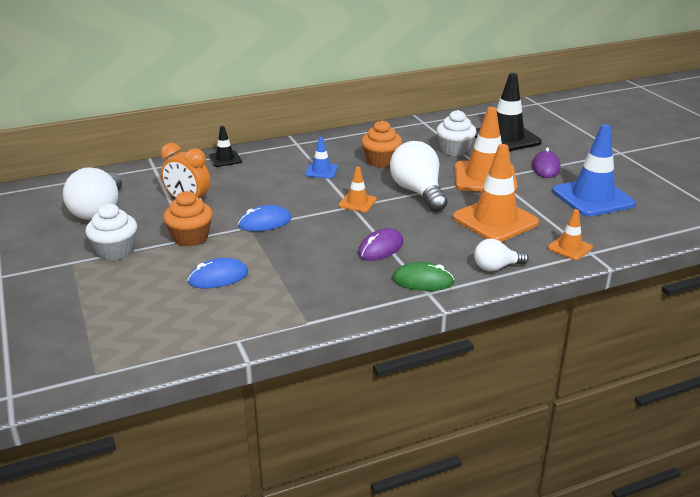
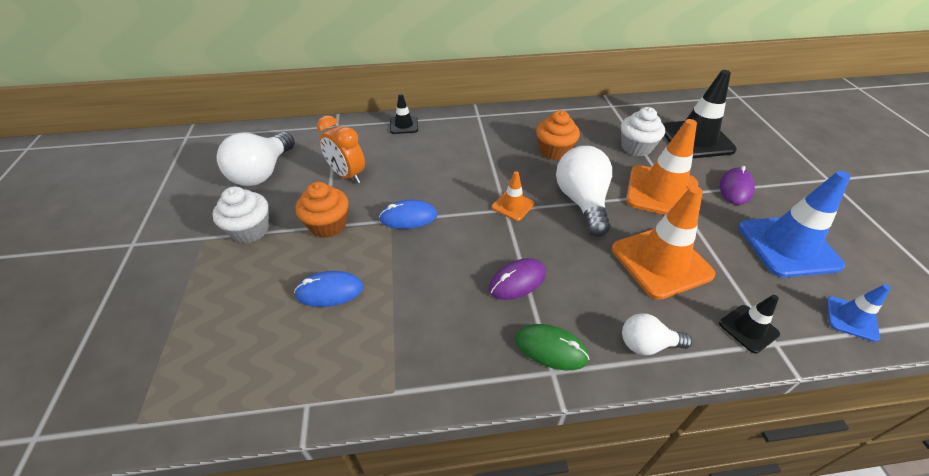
camera: 15 degrees right, 15 degrees up
(321, 171) = (490, 155): blue traffic cone -> blue traffic cone (851, 318)
(570, 248) = (748, 328): orange traffic cone -> black traffic cone

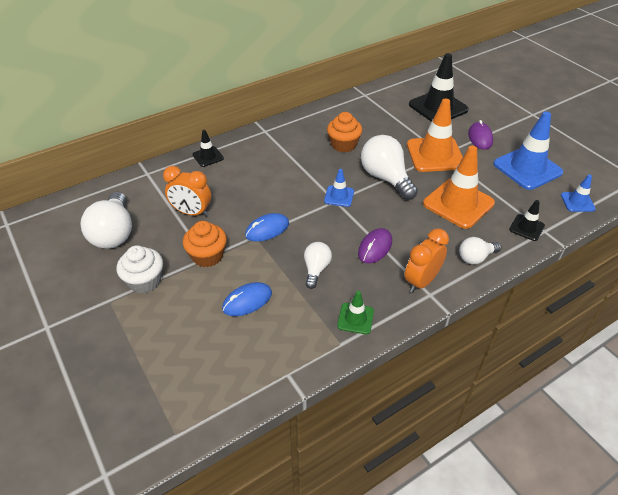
camera: 25 degrees left, 0 degrees up
(430, 282) = (316, 269): none -> white light bulb
(435, 365) = (355, 318): none -> green traffic cone
(512, 206) = (339, 196): orange traffic cone -> blue traffic cone
(551, 348) = (421, 281): green mouse -> orange clock
(636, 147) = (400, 125): white cupcake -> none

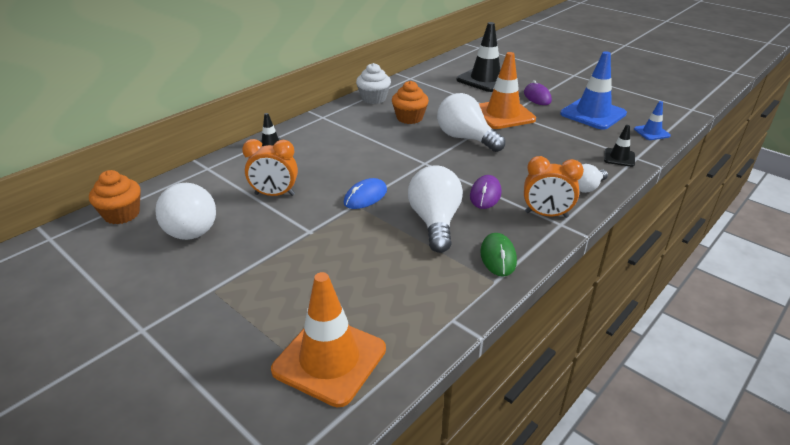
camera: 15 degrees left, 10 degrees down
(145, 281) = (247, 264): white cupcake -> white cupcake (373, 98)
(207, 256) = (310, 229): orange cupcake -> orange cupcake (122, 214)
(247, 301) = (375, 262): blue mouse -> none
(316, 269) = (435, 222): white light bulb -> white light bulb, size x1.77
(339, 196) = (426, 159): blue traffic cone -> none
(355, 318) = (498, 257): green traffic cone -> green mouse
(421, 281) = (546, 215): orange clock -> orange clock turned 105 degrees counterclockwise
(458, 203) = (546, 148): orange traffic cone -> orange traffic cone (329, 359)

